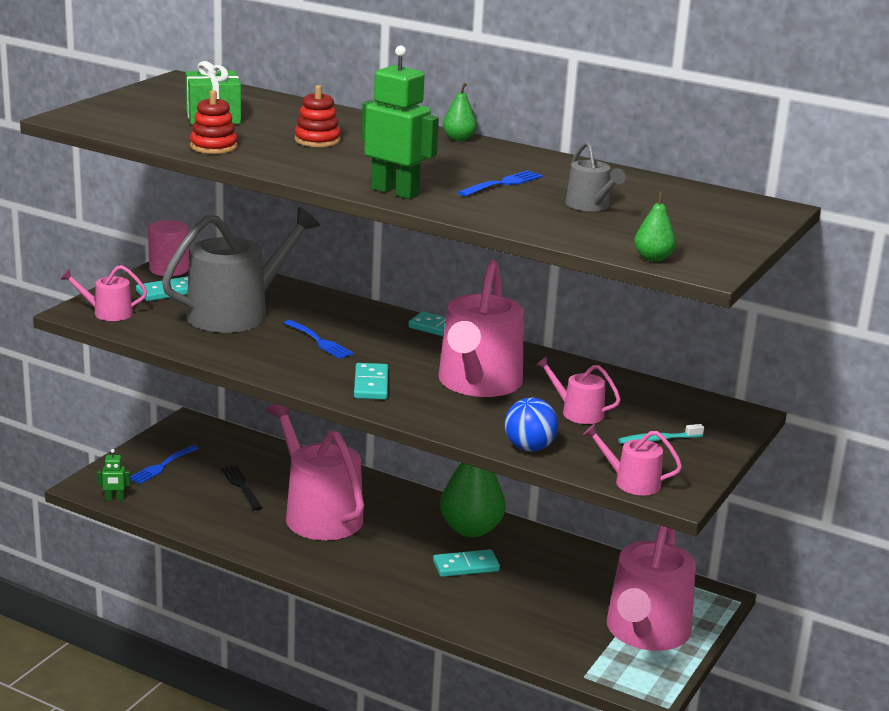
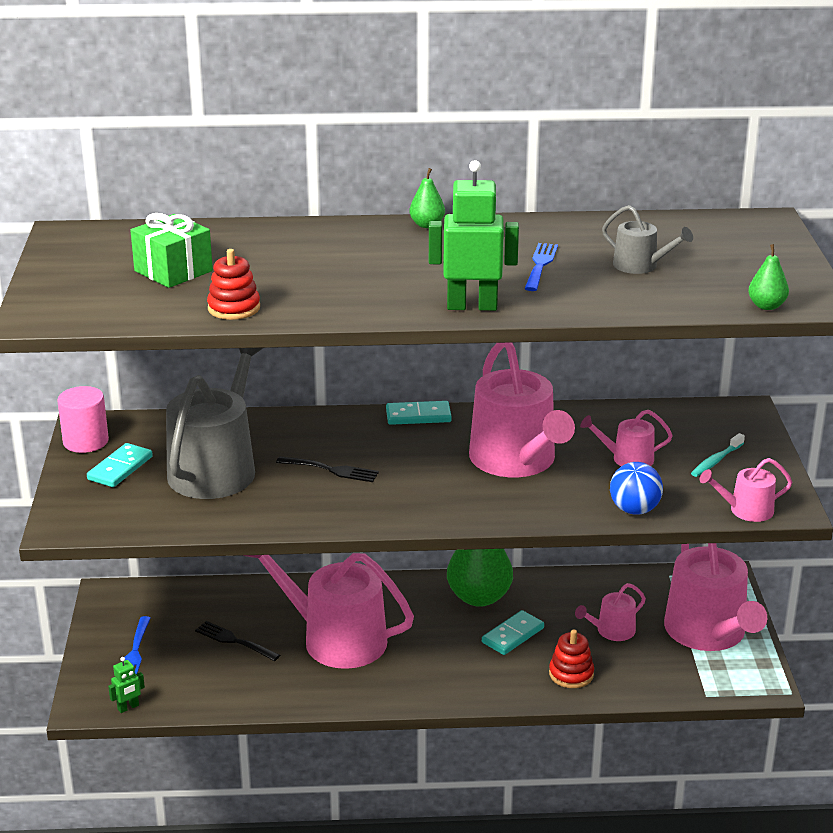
camera: 30 degrees left, 5 degrees up
(108, 313) = (92, 516): pink watering can -> pink watering can (612, 631)
(317, 140) = (312, 268): red stacking toy -> red stacking toy (571, 674)
(320, 341) = (331, 470): blue fork -> black fork
(371, 384) = (433, 498): turquoise domino -> none

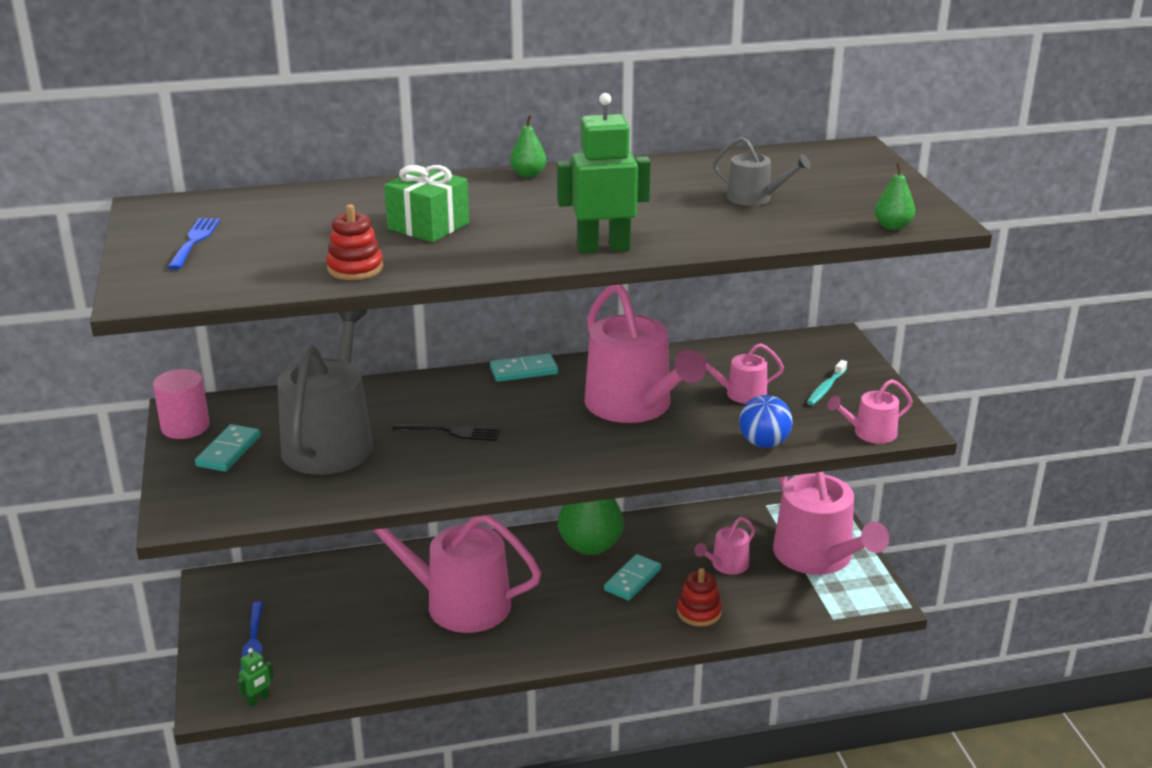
camera: 10 degrees left, 0 degrees up
(173, 271) = (278, 236): green gift -> green gift (428, 226)
(234, 641) = (355, 617): black fork -> none
(540, 265) = (656, 204): blue fork -> blue fork (194, 241)

